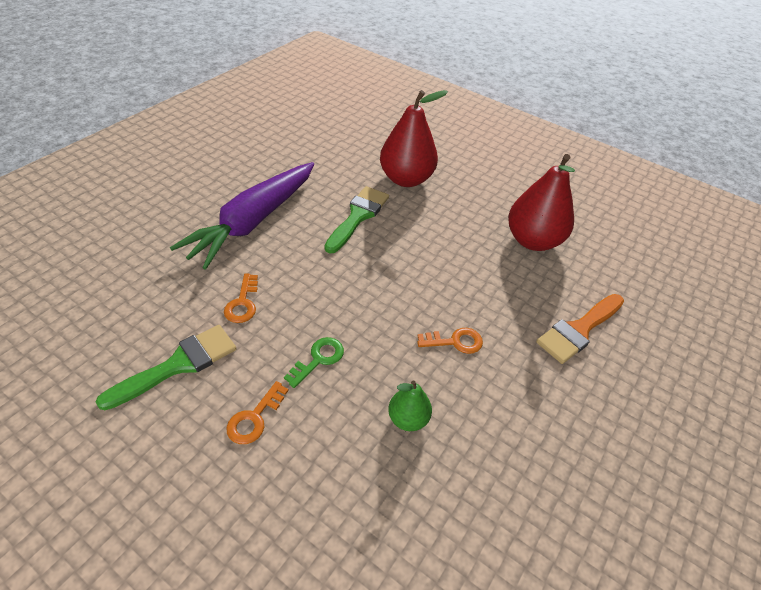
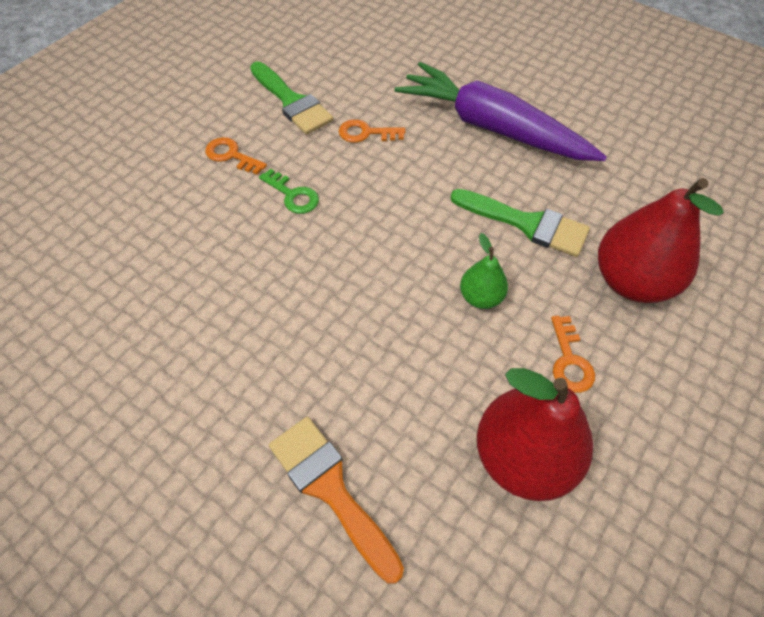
camera: 95 degrees right, 10 degrees up
(408, 418) = (214, 269): green pear -> green pear (481, 297)
(455, 341) = (312, 321): orange key -> orange key (569, 361)

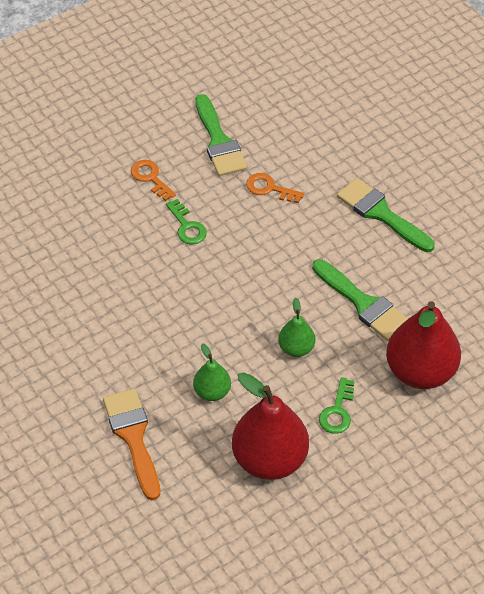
camera: 20 degrees right, 5 degrees down
(407, 386) = (212, 392): none -> green pear
(492, 128) = (381, 214): purple carrot -> green brush
(569, 361) = (337, 411): orange key -> green key

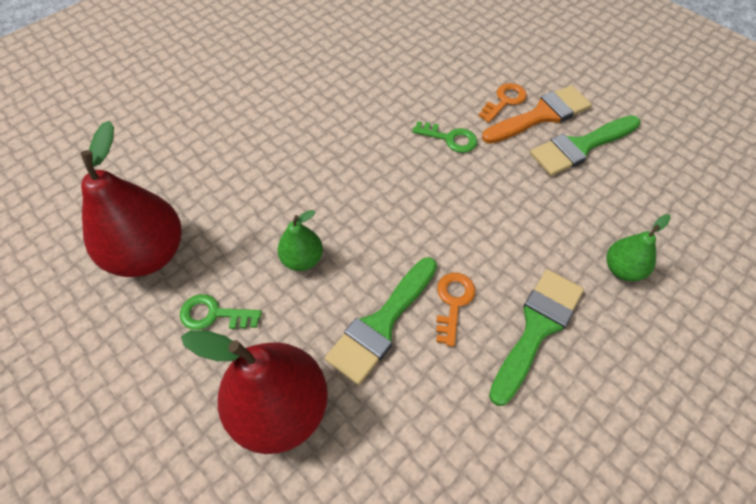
camera: 80 degrees right, 5 degrees up
(133, 437) = (181, 138): orange brush -> orange brush (541, 115)
(187, 227) = (450, 138): green key -> green key turned 120 degrees counterclockwise
(212, 392) = (237, 191): green pear -> green pear (622, 269)
(269, 188) = (531, 202): orange key -> orange key (453, 302)

